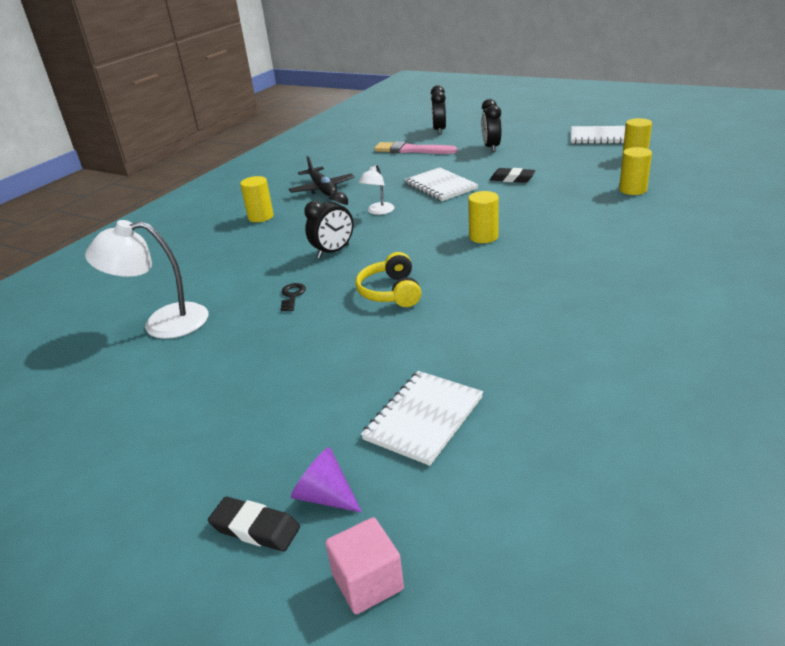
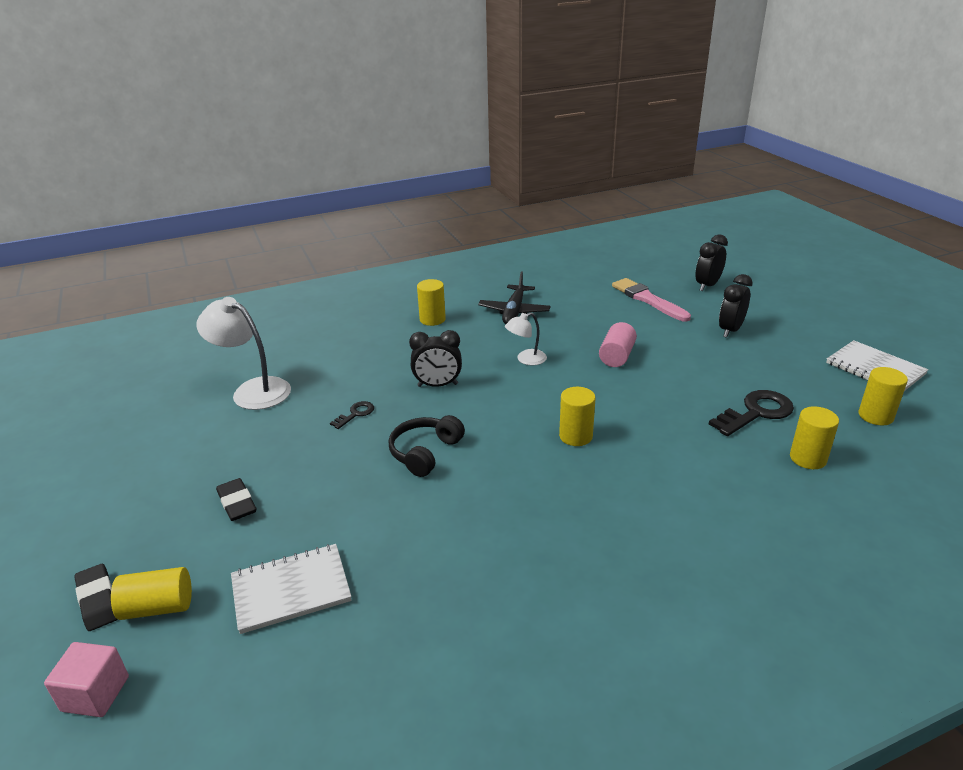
camera: 35 degrees right, 0 degrees up
(325, 496) = (158, 607): purple cone -> yellow cylinder
(391, 292) = (425, 452): yellow headphones -> black headphones
(440, 186) = (616, 356): white notebook -> pink cylinder
(512, 179) = (697, 380): black eraser -> black eraser (237, 503)
(571, 180) = (756, 412): none -> black key

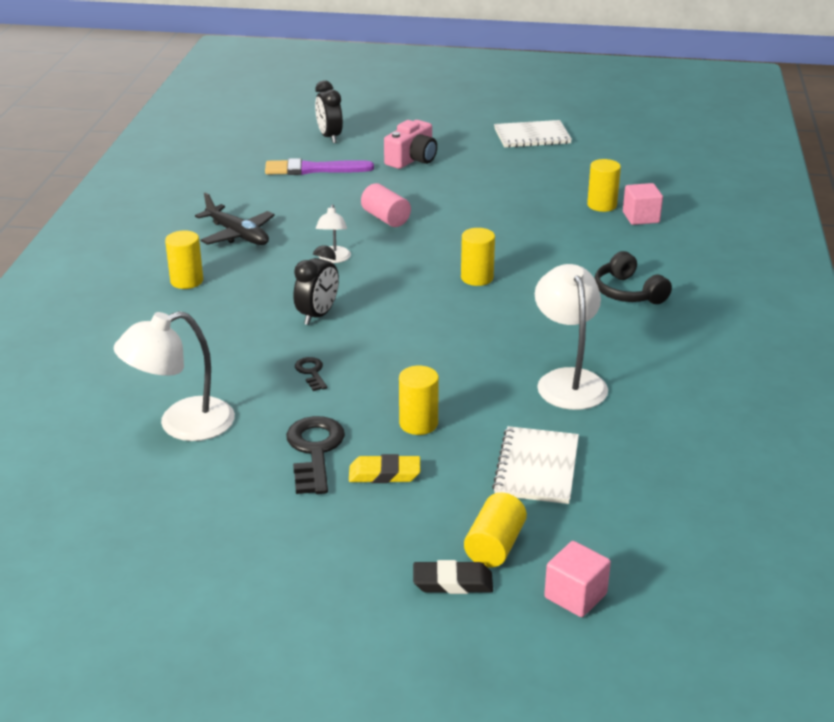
camera: 60 degrees left, 0 degrees up
(237, 503) = (384, 474): black eraser -> yellow eraser
(425, 452) = (419, 353): black headphones -> black headphones (628, 292)
(451, 557) = (568, 380): none -> white lamp
(648, 299) = (313, 169): pink brush -> purple brush
(730, 330) = (412, 159): black clock -> pink camera
(756, 412) = (531, 198): black key -> black key (315, 451)
(822, 493) = (641, 217): none -> pink cube
(875, 416) = (583, 163): yellow cylinder -> yellow cylinder (418, 423)

